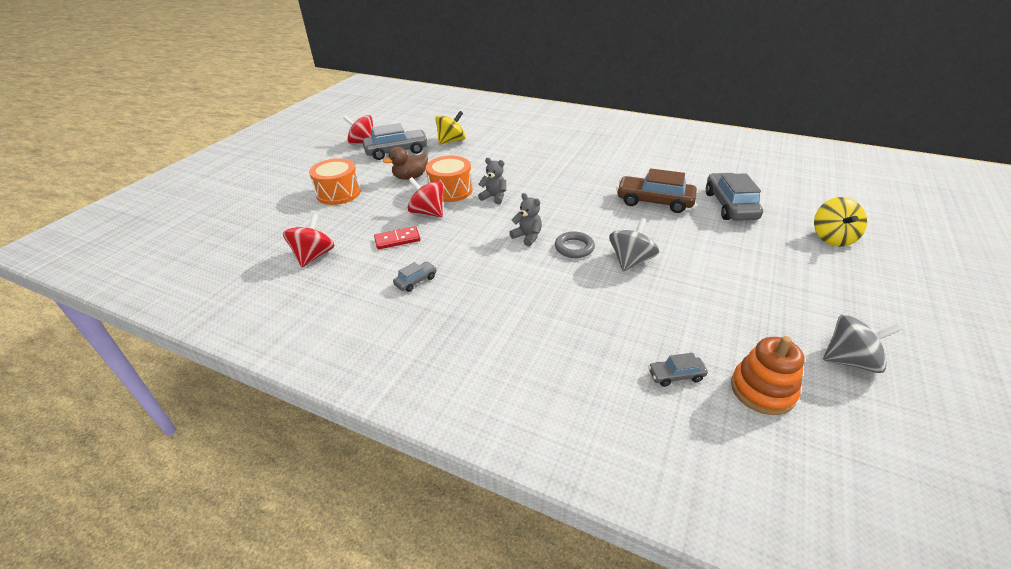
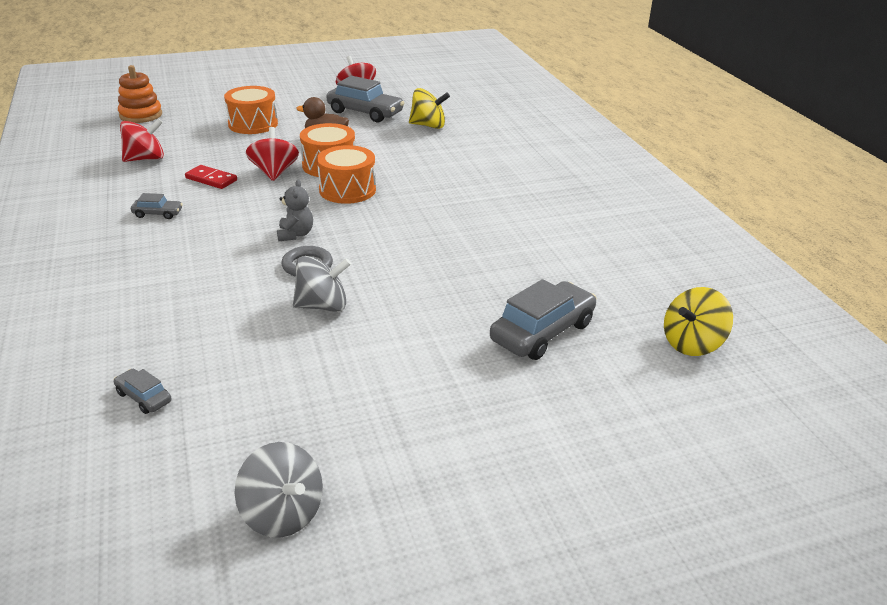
camera: 45 degrees right, 5 degrees down
(494, 197) = (347, 190): grey teddy bear -> orange drum
(654, 201) = (473, 278): brown car -> none
(762, 390) = (167, 460): orange stacking toy -> orange stacking toy (141, 115)
(832, 238) = (571, 436): yellow spinning top -> yellow spinning top (692, 343)

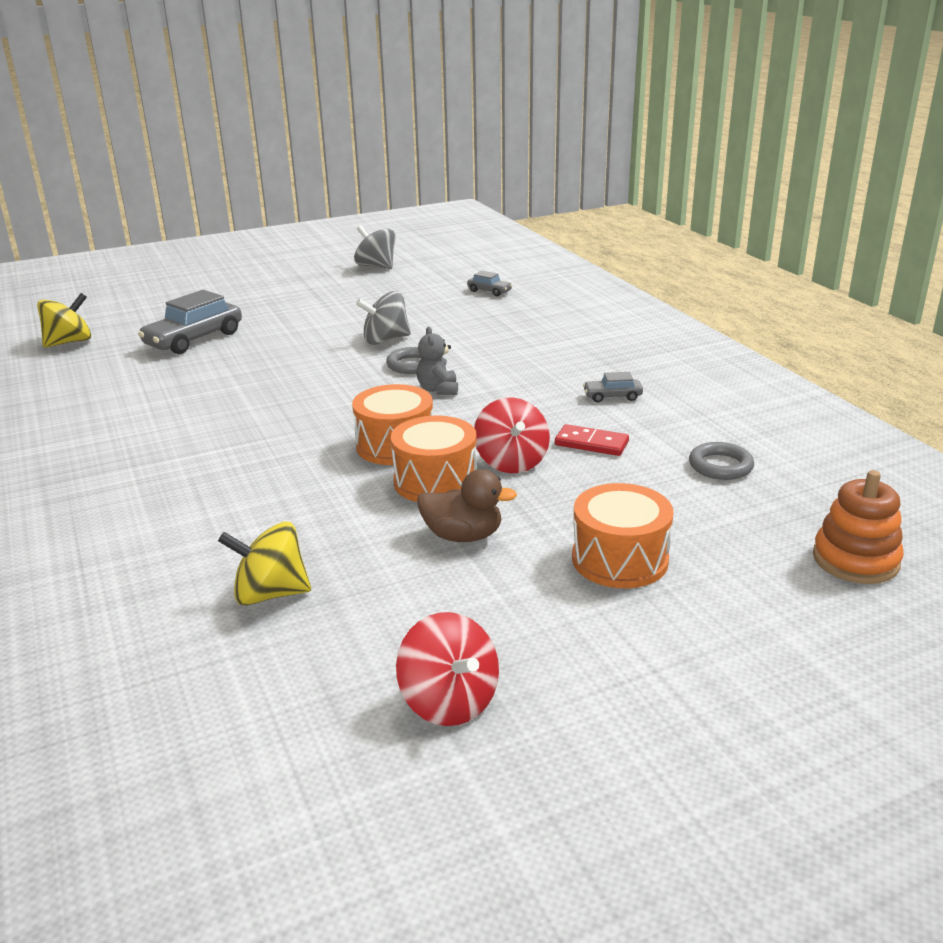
camera: 175 degrees right, 5 degrees down
(145, 159) = (720, 466): red spinning top -> grey ring
(365, 112) = (409, 622): grey car -> none

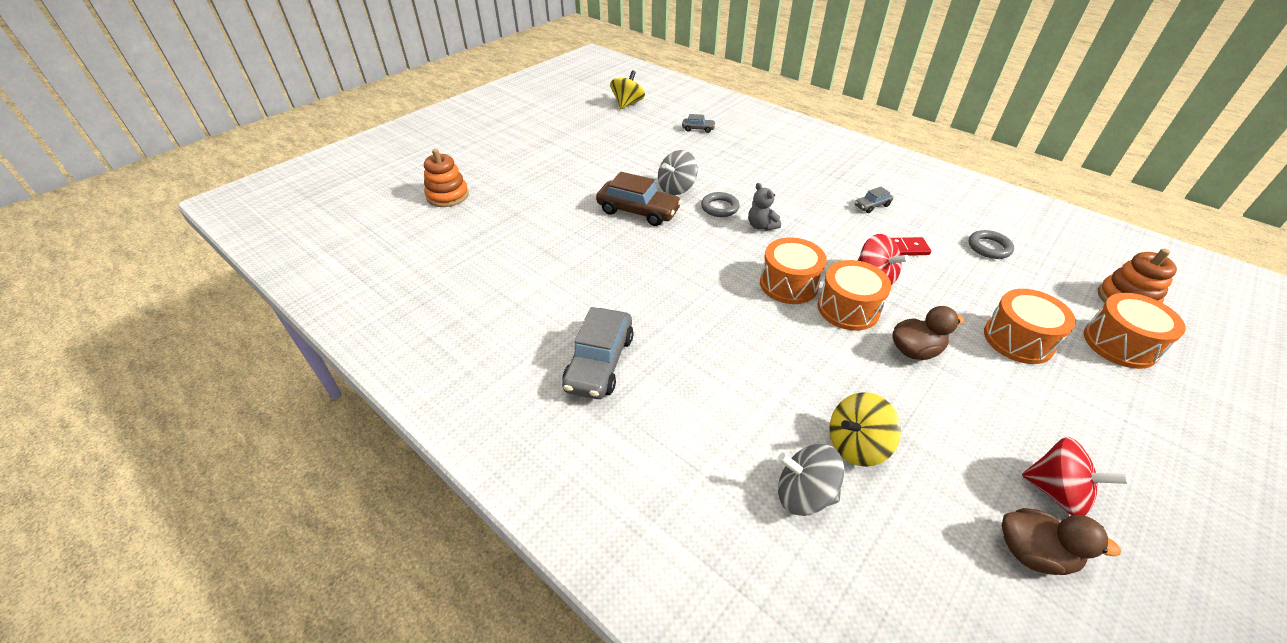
camera: 25 degrees left, 15 degrees up
(69, 342) = (428, 245): yellow spinning top -> yellow spinning top (627, 104)
(138, 307) = (448, 196): none -> orange stacking toy
(194, 339) = (532, 219): grey car -> grey car (599, 362)
(313, 352) = (638, 211): none -> brown car
(337, 739) = (1032, 553): none -> brown duck
(376, 266) = (593, 119): grey spinning top -> grey spinning top (804, 494)
(769, 599) = (1119, 344): none -> orange drum

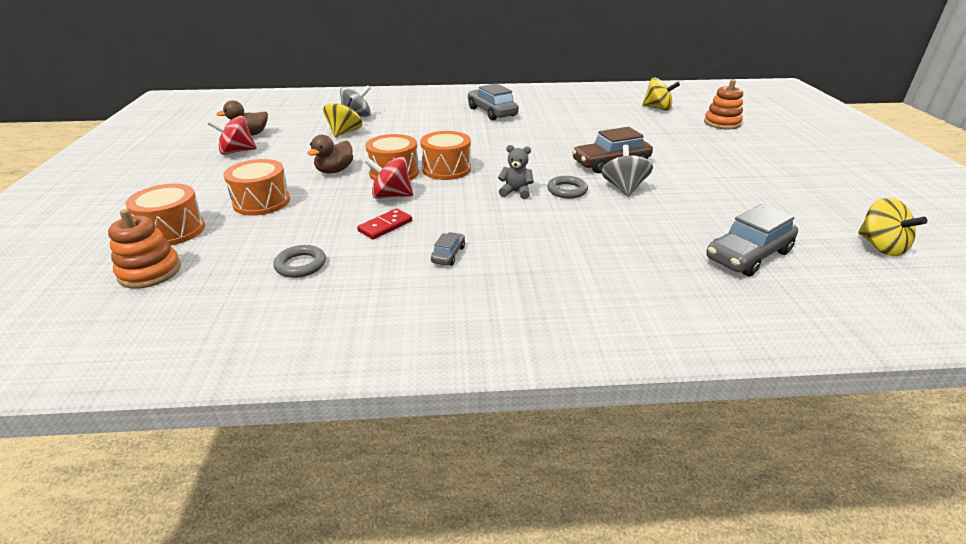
camera: 135 degrees right, 10 degrees down
(432, 246) = (658, 108): none -> yellow spinning top
(698, 129) = (748, 255): grey car -> grey car, size x2.05

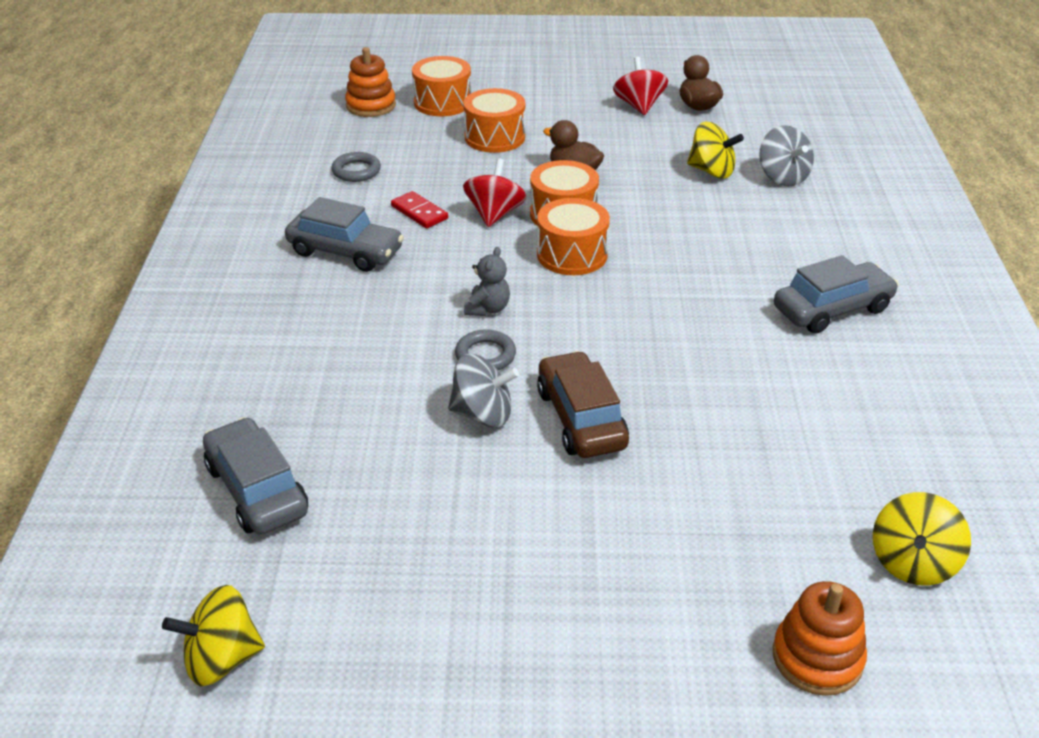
camera: 95 degrees right, 5 degrees up
(448, 254) = (345, 251): grey car -> grey car, size x2.05

